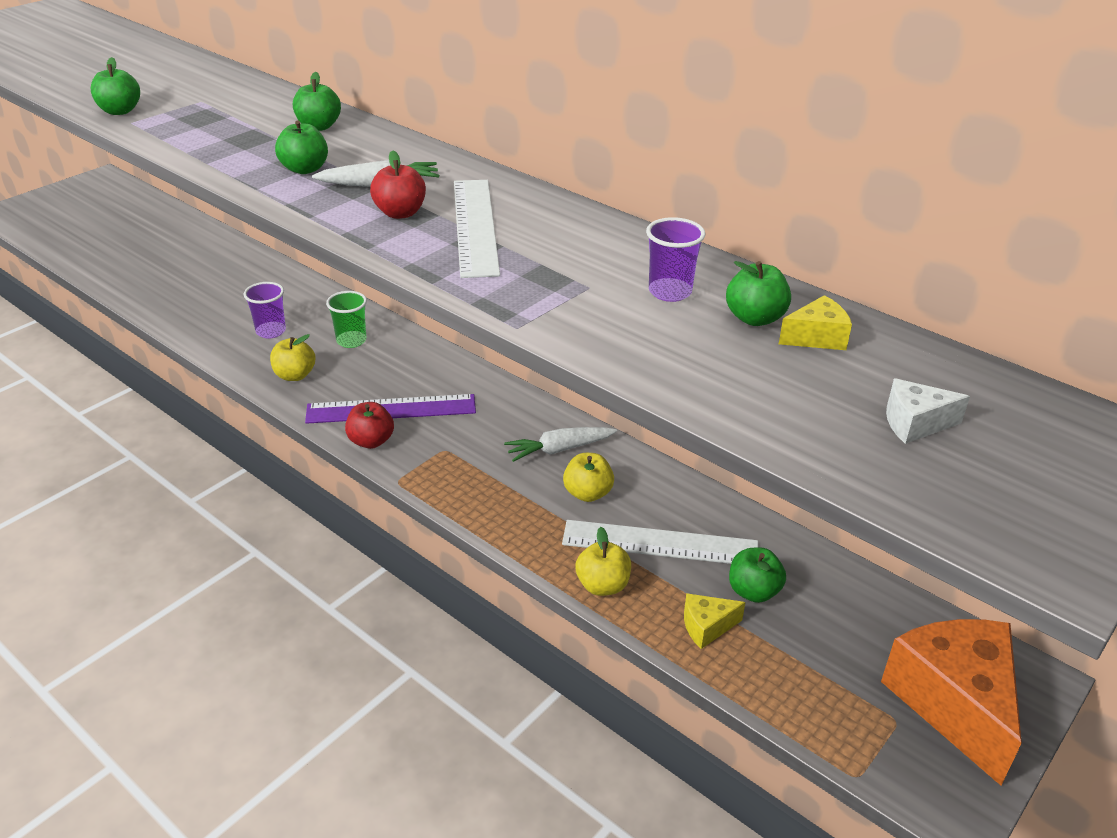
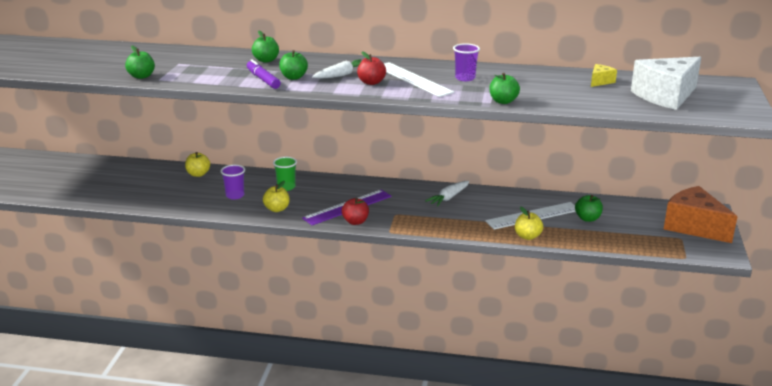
camera: 30 degrees left, 10 degrees down
(258, 161) = (263, 79): none -> purple marker
(587, 493) = (481, 209): yellow apple -> yellow apple (198, 174)
(670, 292) = (527, 81): purple cup -> purple cup (465, 78)
(707, 627) = (583, 235): yellow cheese -> none
(755, 318) = (571, 81): green apple -> green apple (503, 101)
(915, 423) = (665, 96): white cheese -> white cheese, size x2.30

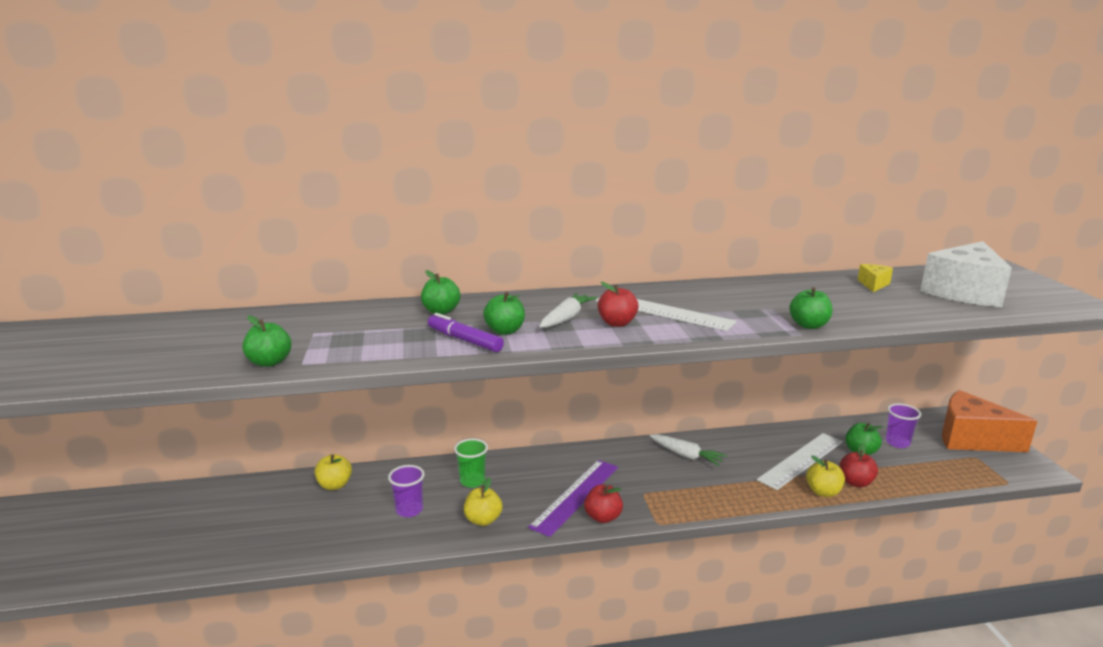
camera: 20 degrees left, 5 degrees down
(448, 198) = (686, 455): white carrot -> white carrot turned 75 degrees counterclockwise
(465, 78) = (722, 301): purple cup -> purple cup (897, 442)
(560, 235) = (855, 482): none -> red apple

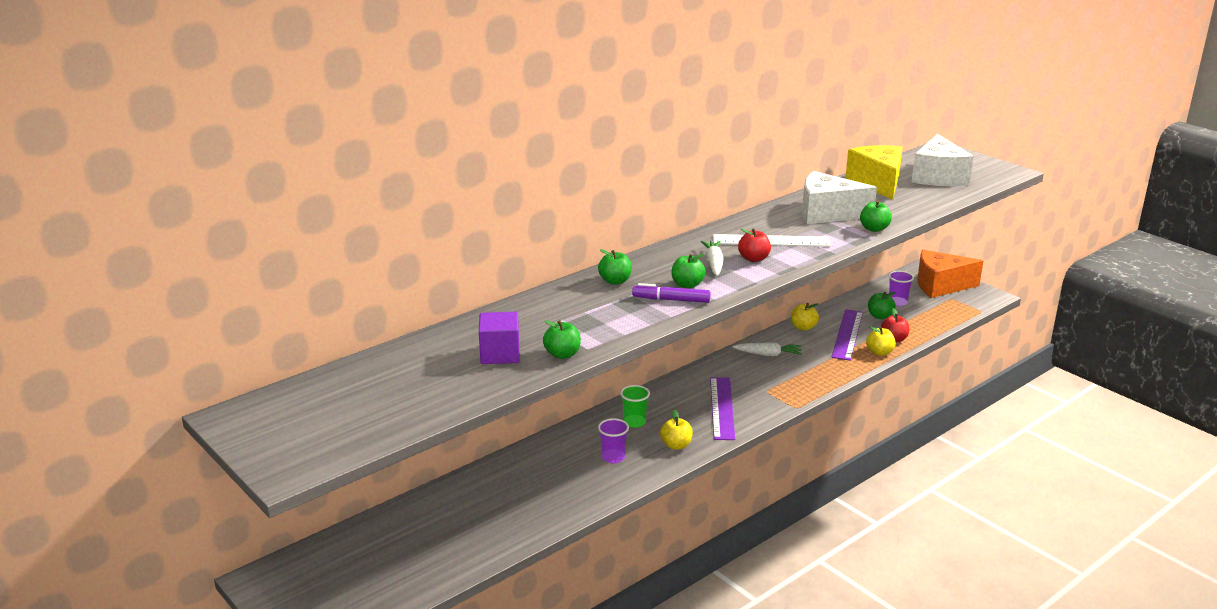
camera: 30 degrees left, 5 degrees up
(220, 346) = (500, 354): none -> purple cube
(335, 485) = (529, 460): yellow apple -> yellow apple (803, 327)
(603, 517) = (756, 416): red apple -> none
(768, 300) = (827, 213): none -> white cheese
(801, 460) = (847, 334): white ruler -> purple ruler
(873, 284) = (878, 183): yellow cheese -> yellow cheese, size x2.30

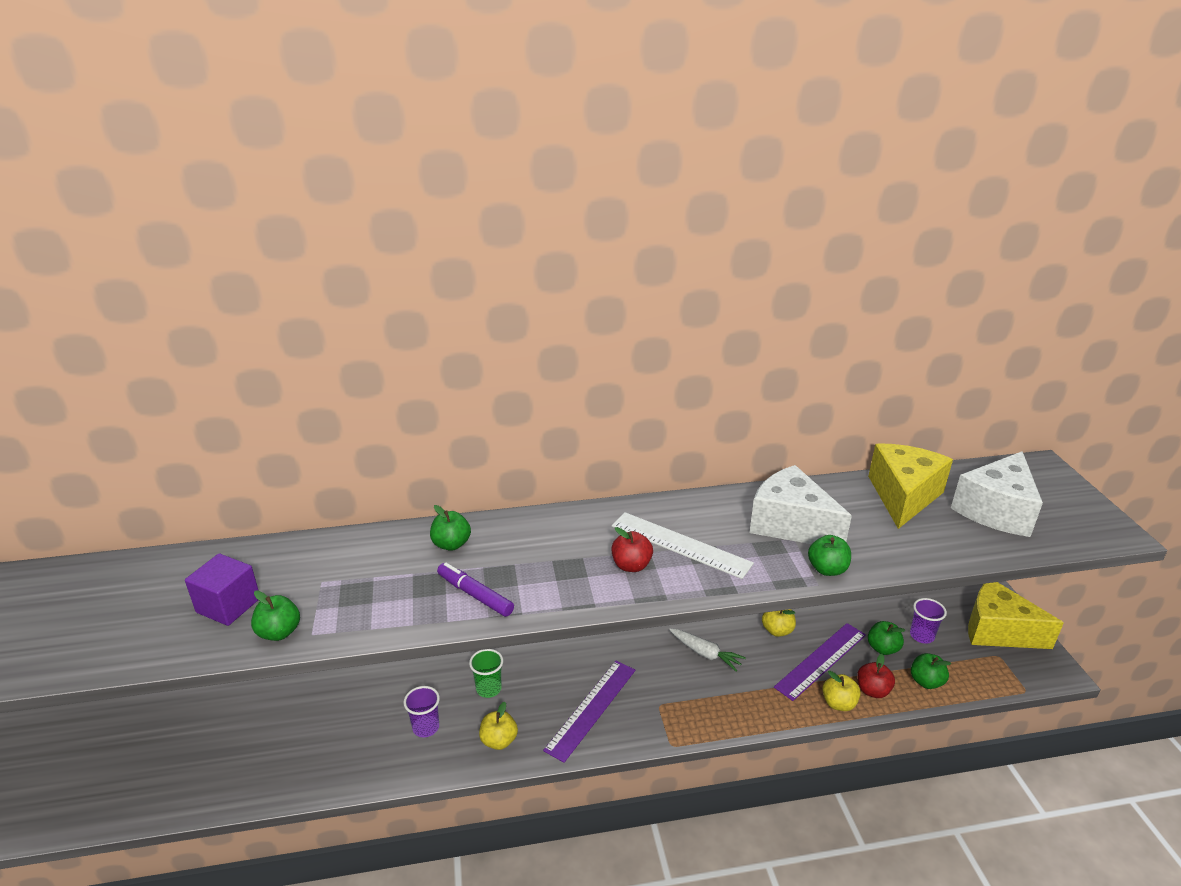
camera: 30 degrees right, 5 degrees up
(687, 285) = (516, 578): green apple -> green apple (926, 681)
(714, 263) = (580, 556): white carrot -> none
(940, 286) = (998, 630): orange cheese -> yellow cheese

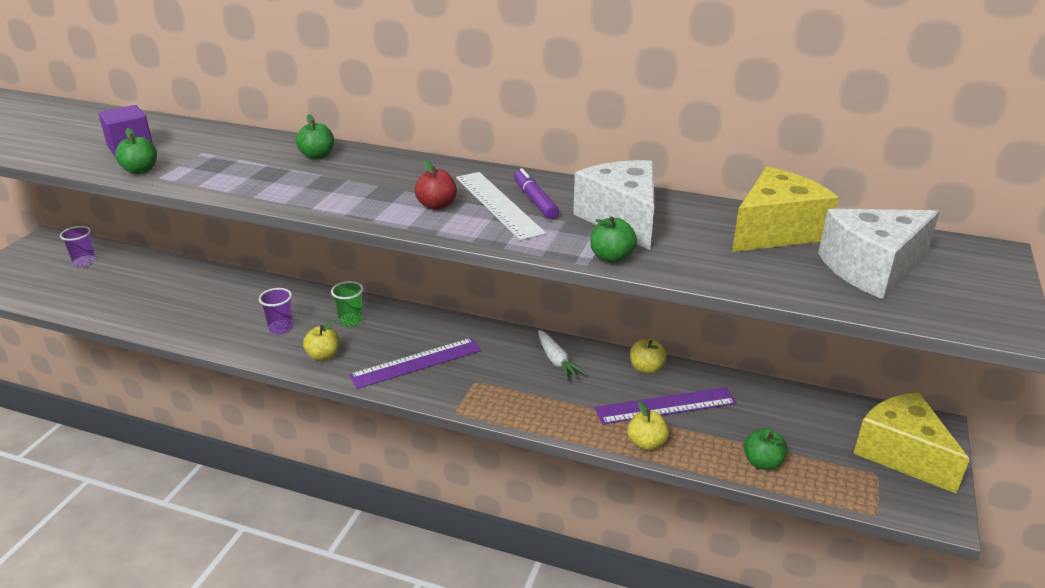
camera: 30 degrees right, 0 degrees up
(475, 595) = (293, 188): purple marker -> purple marker (535, 200)
(872, 690) = (694, 447): red apple -> none
(882, 648) = (743, 420): green apple -> none
(921, 636) = (801, 426): purple cup -> purple cup (84, 262)

